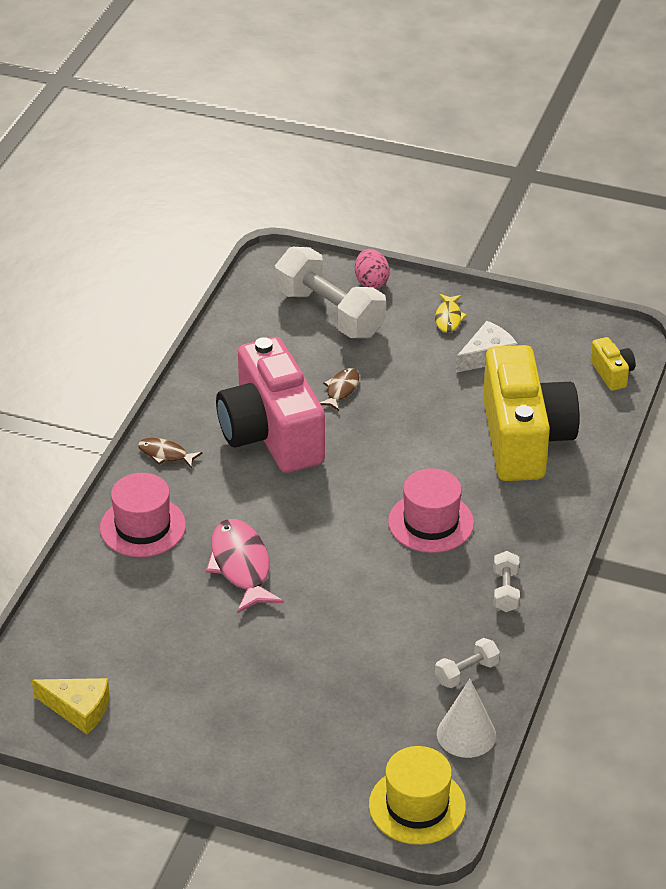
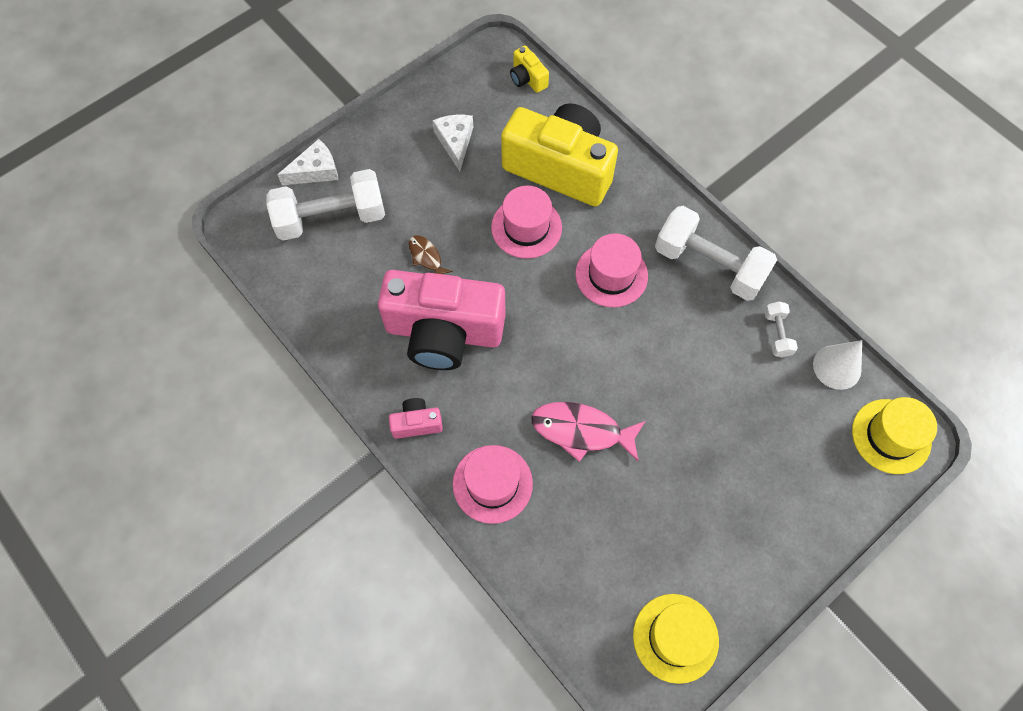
camera: 60 degrees left, 25 degrees up
(78, 709) = (675, 638): yellow cheese -> yellow hat
(165, 454) = (416, 423): brown fish -> pink camera
(371, 282) = (315, 171): pink egg -> white cheese
(433, 442) = (526, 227): none -> pink hat
(448, 318) = (395, 143): yellow fish -> none
(505, 591) = (709, 265): white dumbbell -> white dumbbell, size x2.18
(612, 373) = (527, 78): yellow camera -> yellow camera turned 135 degrees counterclockwise

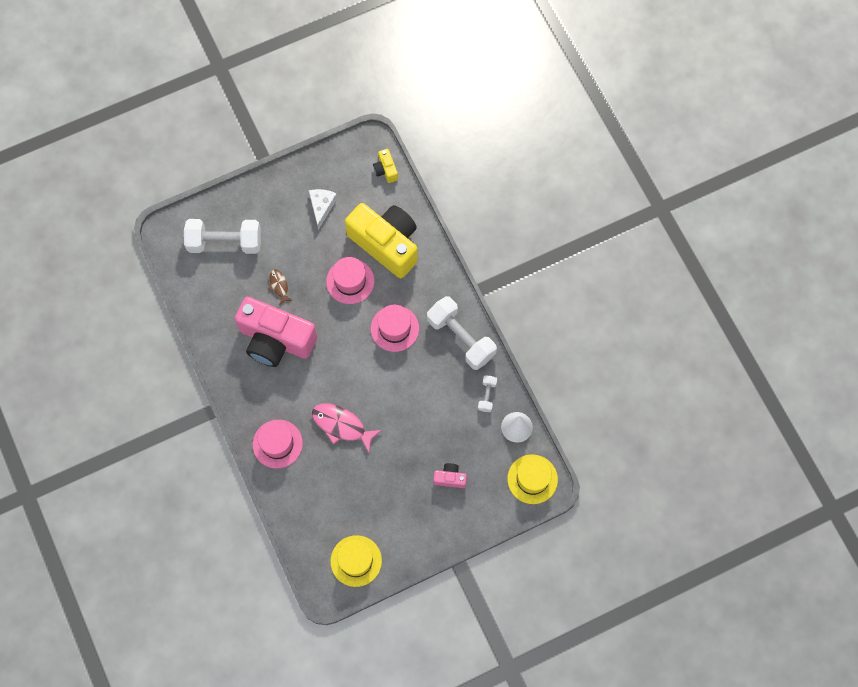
camera: 15 degrees right, 5 degrees up
(315, 171) = (223, 205): white cheese -> none
(416, 423) = (242, 394): pink camera -> pink camera (450, 478)

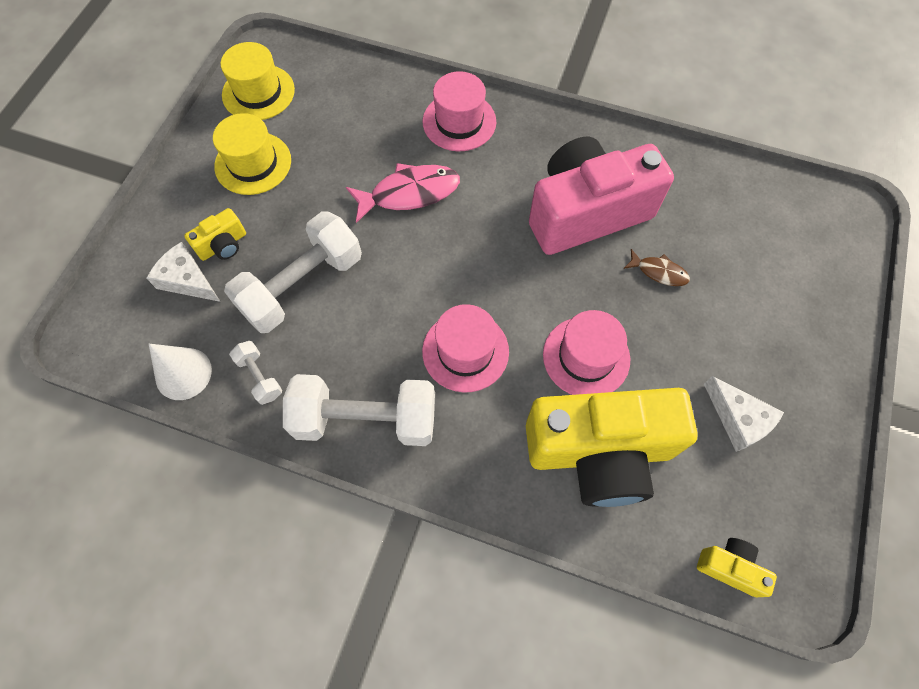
camera: 135 degrees right, 5 degrees down
(225, 242) = (780, 261): white dumbbell -> white dumbbell (302, 285)
(450, 478) = (223, 245): pink camera -> yellow camera
(480, 474) = (187, 280): none -> white cheese
(532, 479) = (109, 329): yellow hat -> yellow hat (253, 163)

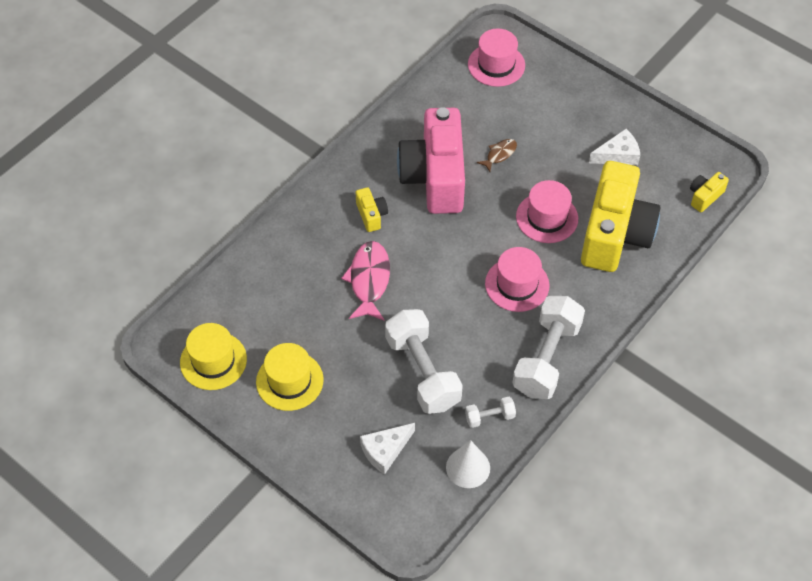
camera: 70 degrees left, 10 degrees down
(223, 245) = (362, 419): yellow camera -> yellow camera (371, 215)
(459, 122) = (315, 228): pink hat -> pink hat (496, 65)

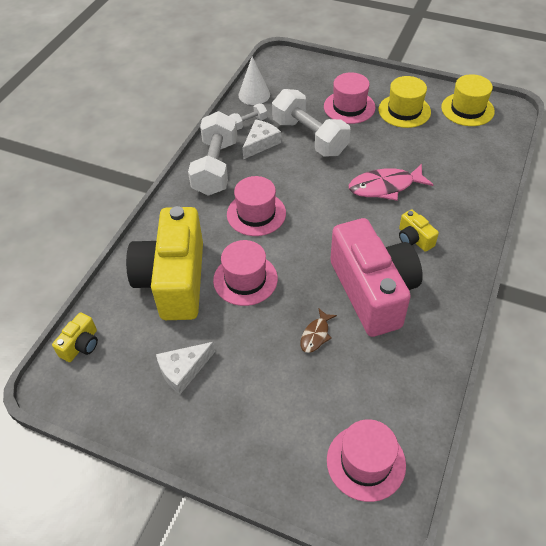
camera: 165 degrees right, 5 degrees down
(354, 407) = (349, 107): none -> pink hat
(369, 280) = (385, 187): pink fish -> pink fish turned 90 degrees clockwise
(385, 450) = (315, 91): white cheese -> white cheese (261, 143)

